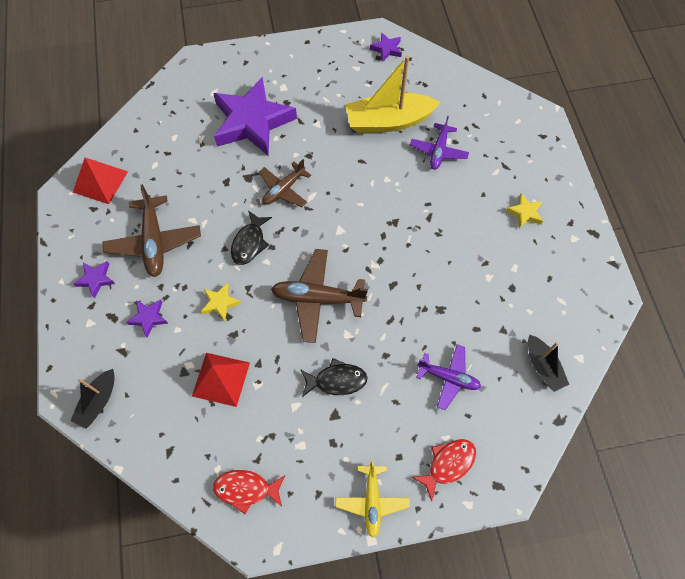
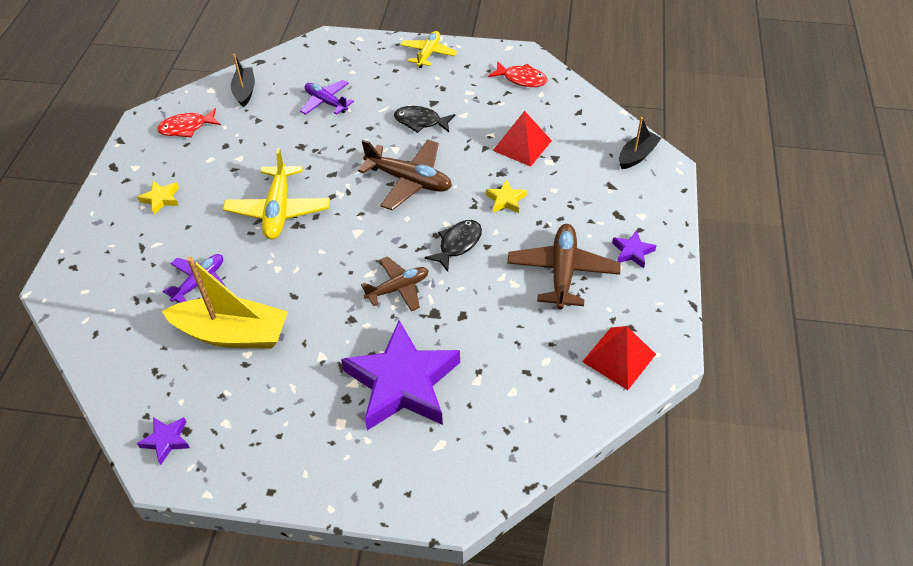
camera: 160 degrees left, 15 degrees down
(149, 318) = (580, 205): purple star -> none
(418, 231) = (278, 210): none -> yellow plane
(448, 464) = (360, 58): red fish -> red fish (187, 127)

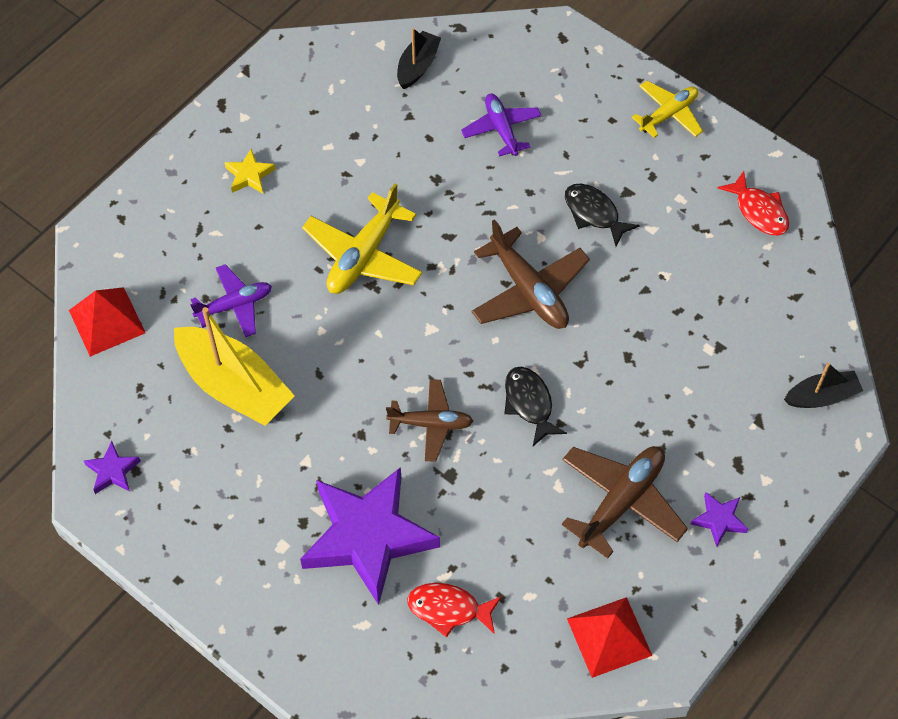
camera: 30 degrees right, 10 degrees up
(187, 127) = (326, 88): red fish -> red fish (448, 609)
(458, 244) = (529, 403): black fish -> black fish turned 90 degrees counterclockwise
(506, 200) = (621, 374): yellow star -> none
(522, 145) = (692, 309): red pyramid -> red pyramid (107, 321)

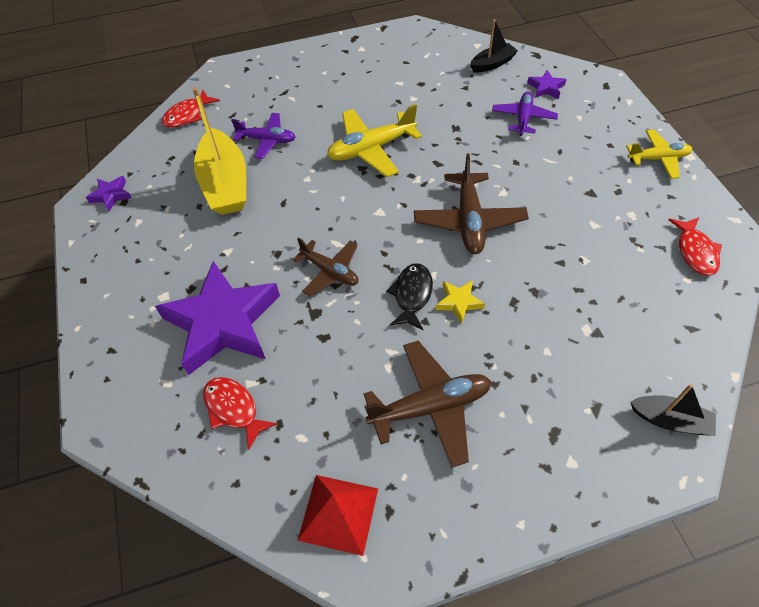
camera: 35 degrees right, 5 degrees down
(107, 321) = (188, 115): red pyramid -> red fish
(249, 175) = (338, 78): yellow star -> yellow star (459, 302)
(594, 213) = (555, 195): black fish -> none
(719, 520) = (505, 472): purple star -> purple star (546, 88)

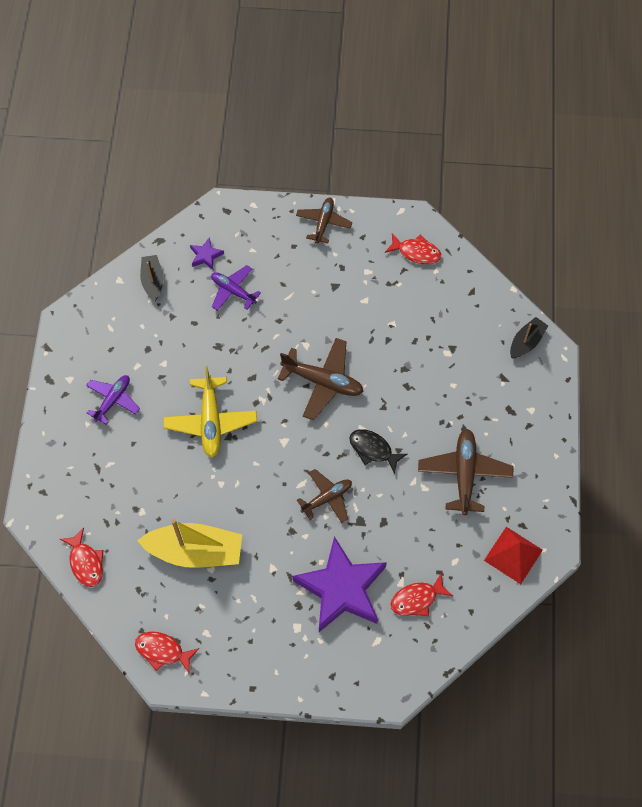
camera: 70 degrees left, 10 degrees up
(111, 195) = (162, 651): purple star -> red fish
(267, 140) = (157, 502): purple plane -> purple plane (113, 400)
(459, 302) = (392, 421): yellow star -> none
(658, 159) = (323, 223): yellow plane -> brown plane

